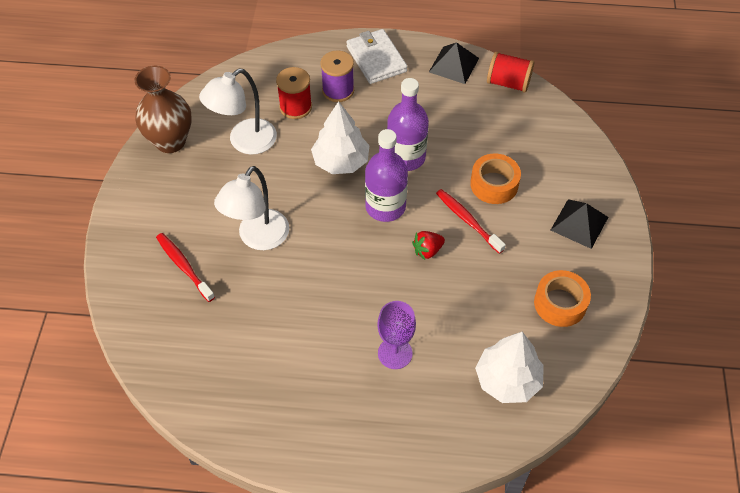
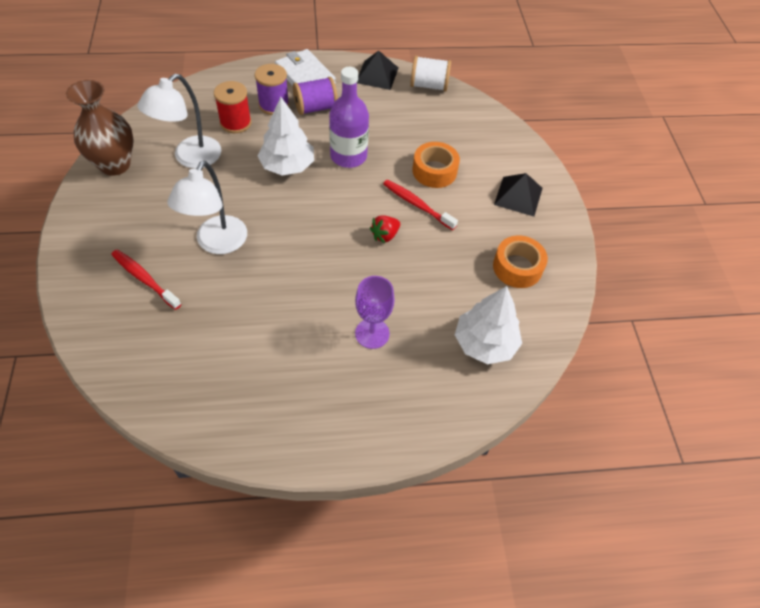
camera: 15 degrees left, 0 degrees up
(381, 98) = (315, 108): none -> purple spool
(385, 207) = (337, 201): purple bottle -> none
(508, 83) = (428, 85): red spool -> white spool

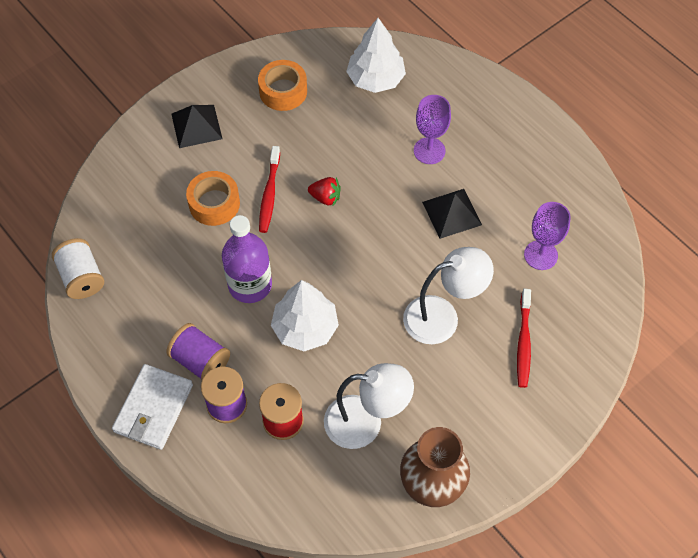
camera: 120 degrees left, 5 degrees up
(199, 345) = (540, 255): none -> purple goblet
(377, 75) = (98, 337): black pyramid -> black pyramid (451, 213)

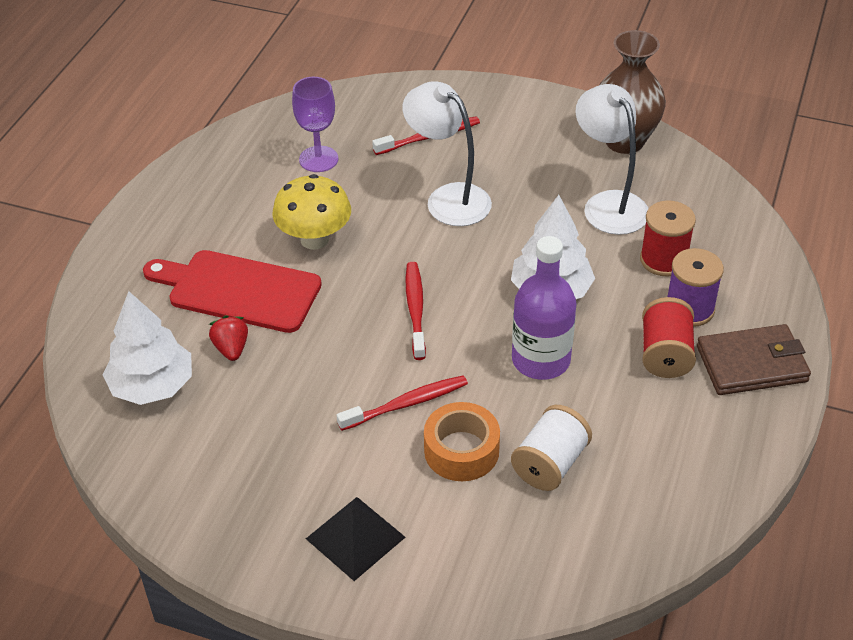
camera: 120 degrees left, 15 degrees down
(82, 277) = (672, 526): white spool -> white spool (550, 464)
(153, 408) = (752, 364): white wallet -> brown wallet
(201, 361) = (665, 354): purple spool -> red spool
(283, 91) = (232, 472): orange tape -> none
(325, 197) = (372, 350): red strawberry -> red strawberry (231, 349)
(344, 238) = (415, 309): none -> red toothbrush
(429, 151) = (238, 290): purple goblet -> red cutting board
(451, 213) = (314, 239): black pyramid -> yellow mushroom

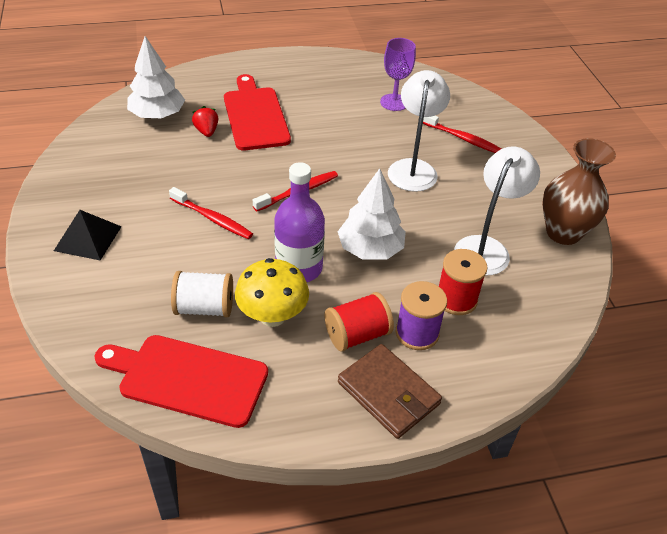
camera: 55 degrees right, 0 degrees up
(231, 349) = (206, 131): red strawberry -> red strawberry turned 60 degrees counterclockwise
(314, 239) = (323, 127): yellow mushroom -> yellow mushroom (272, 316)
(461, 450) = (189, 259): orange tape -> none
(645, 515) = (188, 378): none -> red cutting board

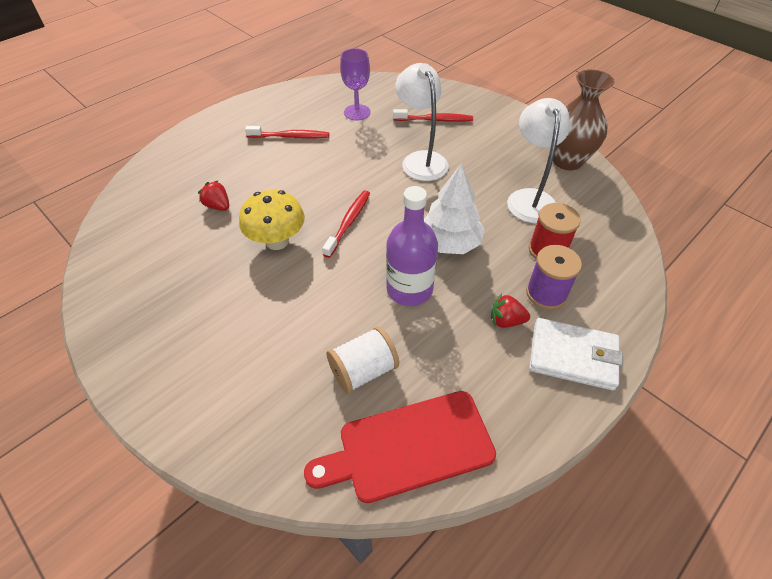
camera: 30 degrees left, 5 degrees up
(88, 238) = (191, 366): black pyramid -> none
(157, 115) = (156, 211): white tree -> none
(212, 219) = (296, 284): red toothbrush -> red toothbrush (290, 136)
(255, 116) = (250, 172): red cutting board -> none
(272, 316) = (427, 344): yellow mushroom -> yellow mushroom (277, 241)
(357, 335) = (506, 321): red spool -> red strawberry
(388, 393) = (573, 356): brown wallet -> white wallet

